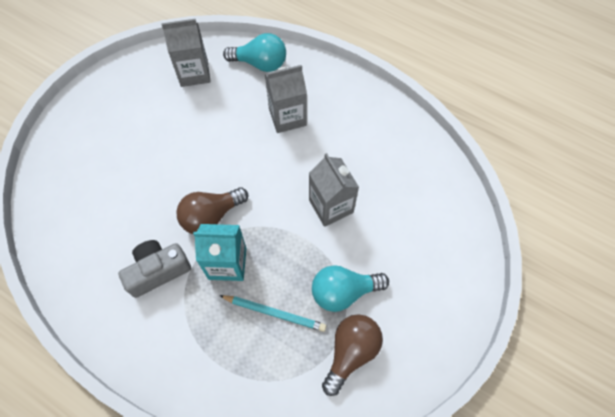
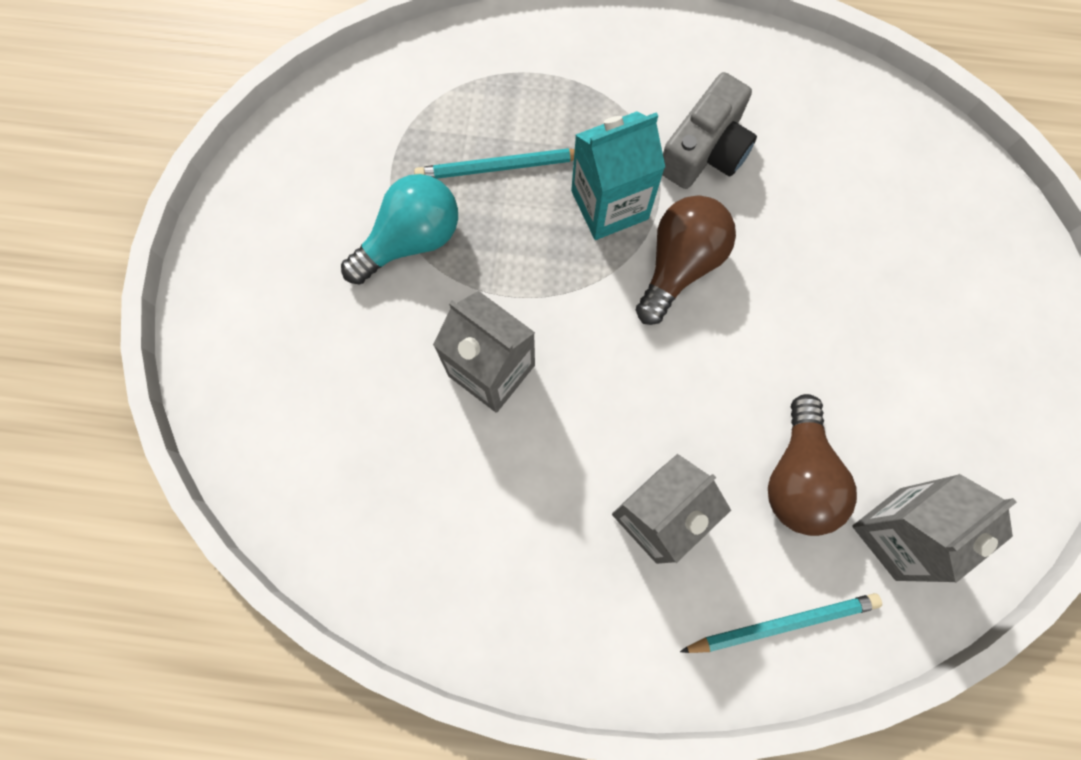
camera: 155 degrees right, 10 degrees up
(260, 63) = (782, 623): turquoise light bulb -> turquoise pencil
(351, 352) = (366, 163): brown light bulb -> brown light bulb (798, 477)

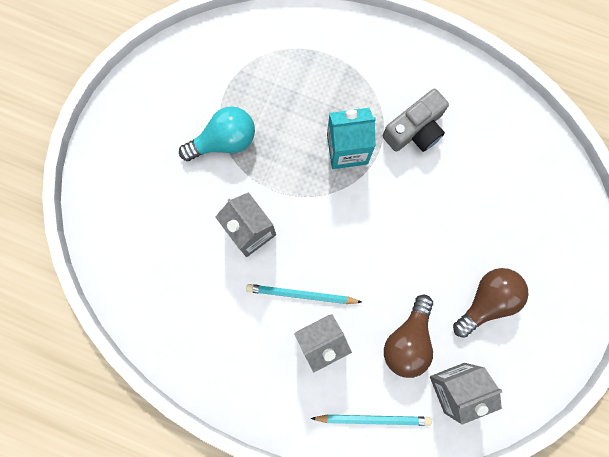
camera: 15 degrees right, 5 degrees up
(500, 167) = (289, 109): turquoise pencil -> turquoise pencil (301, 294)
(680, 265) = (378, 197): brown light bulb -> brown light bulb (487, 301)

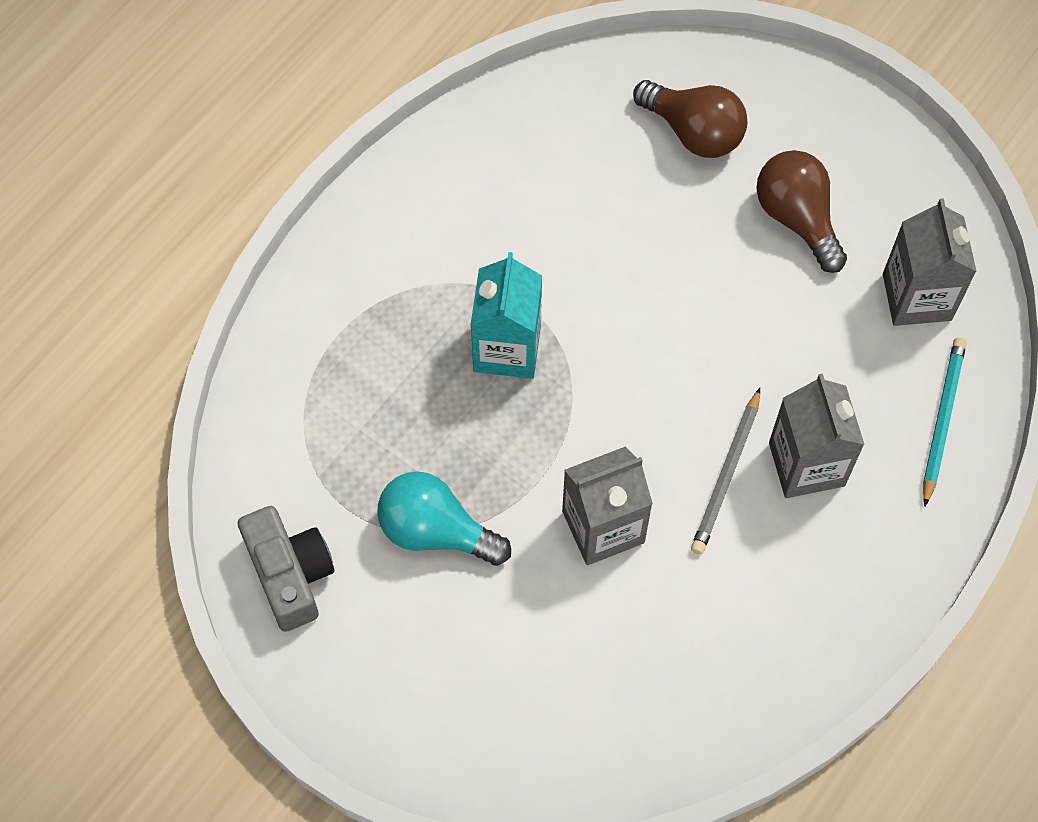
camera: 75 degrees left, 15 degrees down
(224, 141) = (436, 531): turquoise light bulb -> turquoise light bulb turned 60 degrees counterclockwise
(301, 294) = (726, 474): turquoise pencil -> grey pencil
(408, 340) = (833, 341): brown light bulb -> brown light bulb (693, 132)
(415, 129) = (504, 244): grey camera -> grey camera (290, 574)

